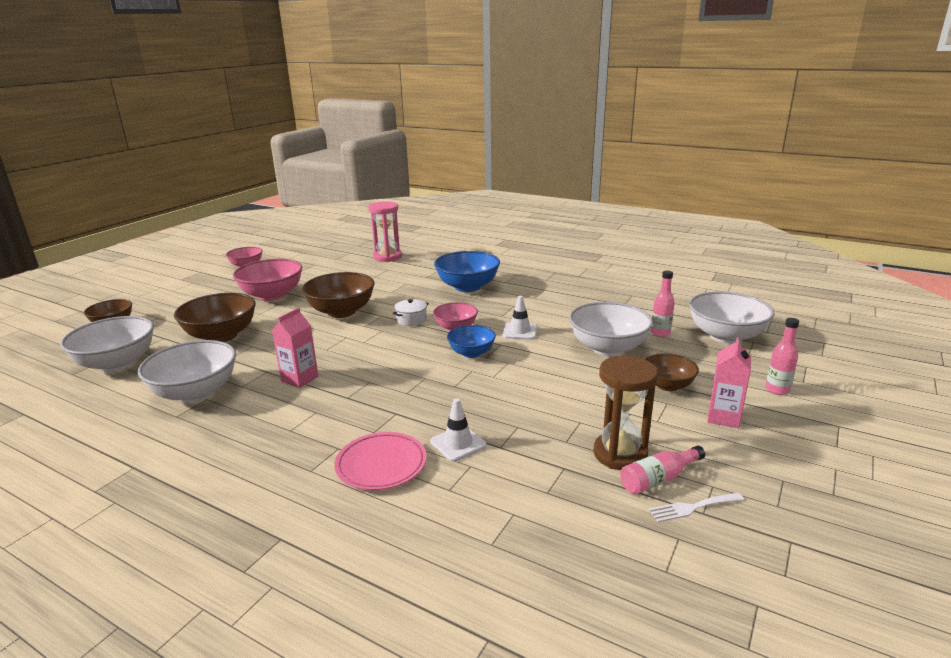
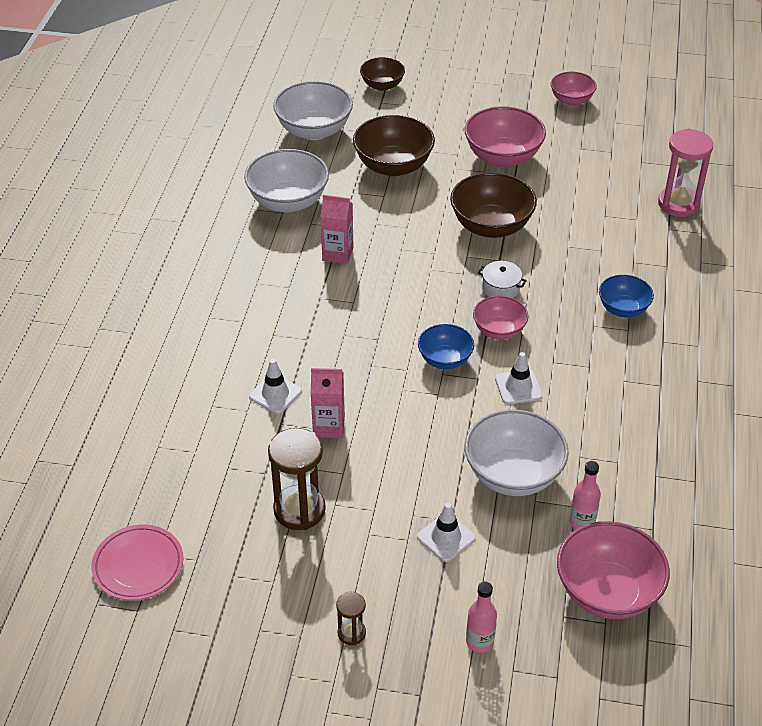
camera: 70 degrees right, 20 degrees up
(381, 465) = (229, 355): pink plate -> pink plate (138, 565)
(467, 287) = (623, 309): blue bowl -> blue bowl, size x0.60
(658, 479) = (270, 541): pink bottle -> none
(667, 385) = (446, 537): brown bowl -> white traffic cone
(692, 507) = (238, 568): white fork -> none
(723, 417) = (396, 589): pink carton -> pink carton (329, 426)
(725, 336) = (607, 592): white bowl -> pink bowl
(775, 449) = (351, 633): none -> brown hourglass

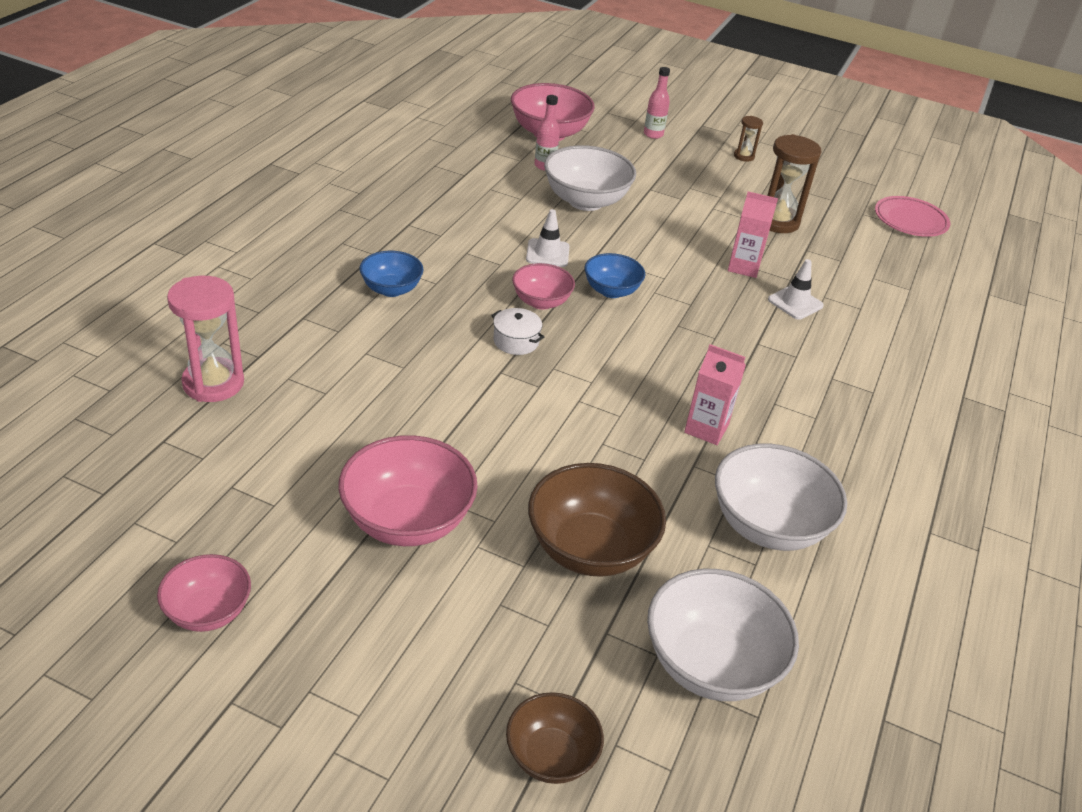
camera: 170 degrees left, 5 degrees down
(446, 537) = (658, 182): white traffic cone -> none
(491, 226) = (487, 416): brown bowl -> none

